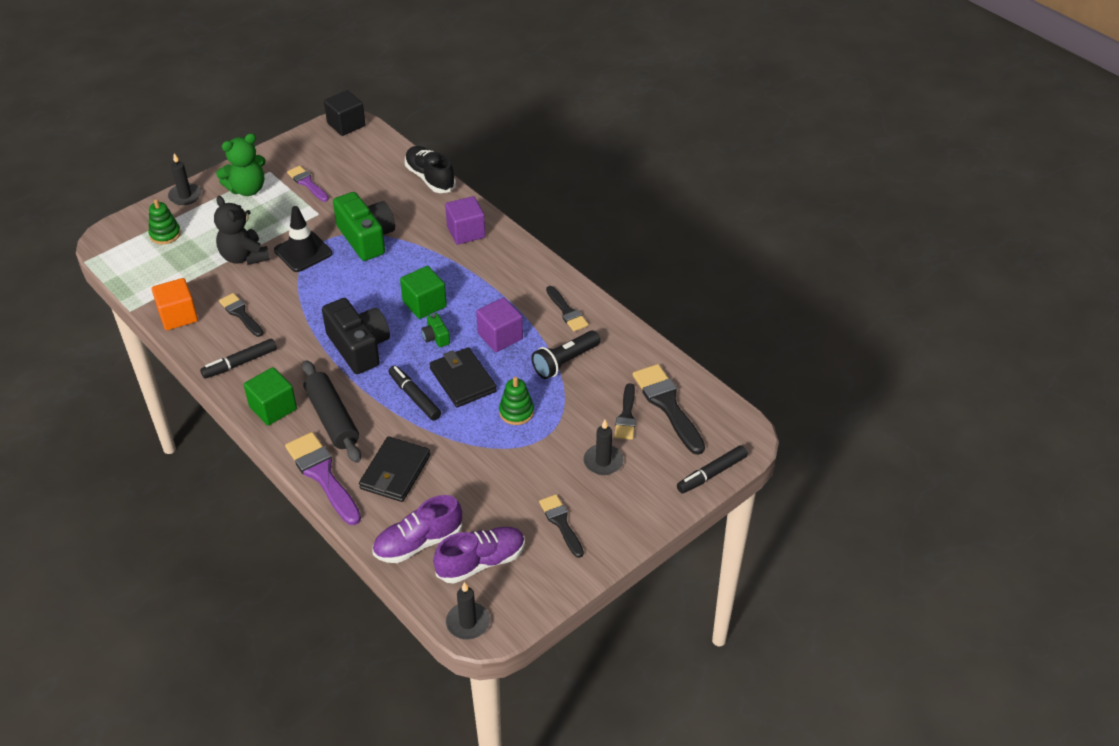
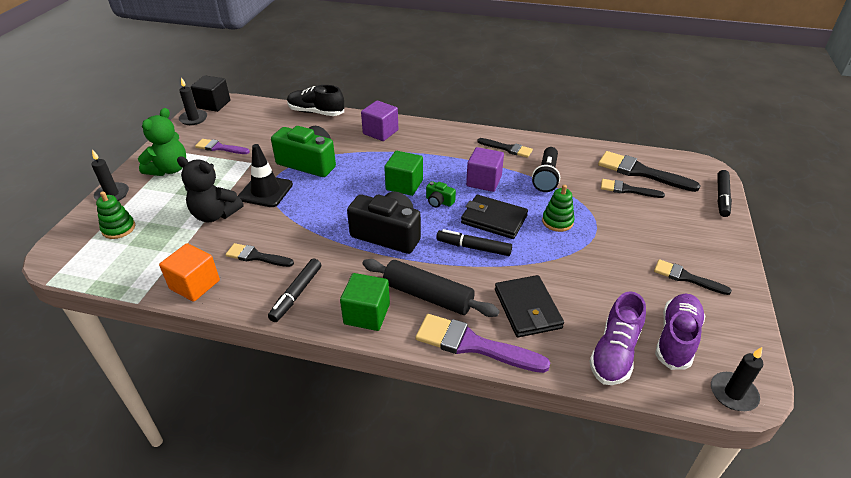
camera: 35 degrees left, 5 degrees down
(603, 461) = (653, 223): black candle -> black candle (193, 119)
(626, 416) = (627, 190): black brush -> black brush turned 135 degrees clockwise

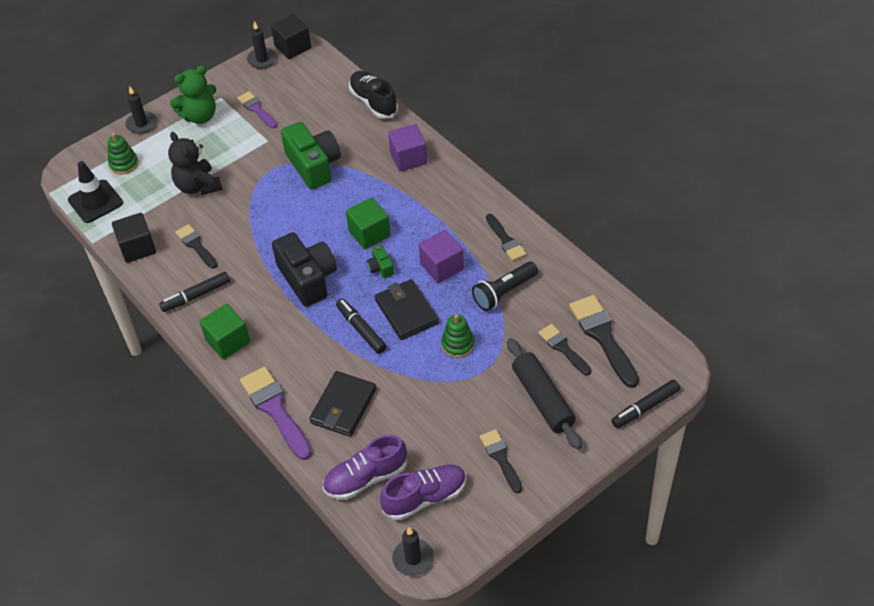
camera: 40 degrees right, 10 degrees up
(195, 285) = (137, 248): orange cube -> black cube
(265, 191) = (253, 181): black traffic cone -> black traffic cone (95, 201)
(428, 296) = (283, 352): black rolling pin -> black rolling pin (542, 399)

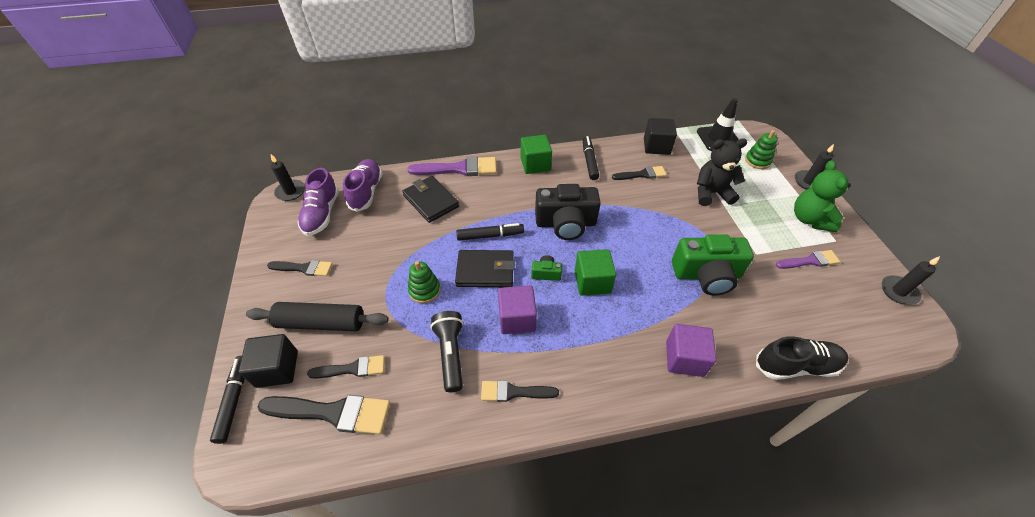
camera: 115 degrees right, 0 degrees up
(293, 47) = (921, 326): black cube -> black cube (277, 369)

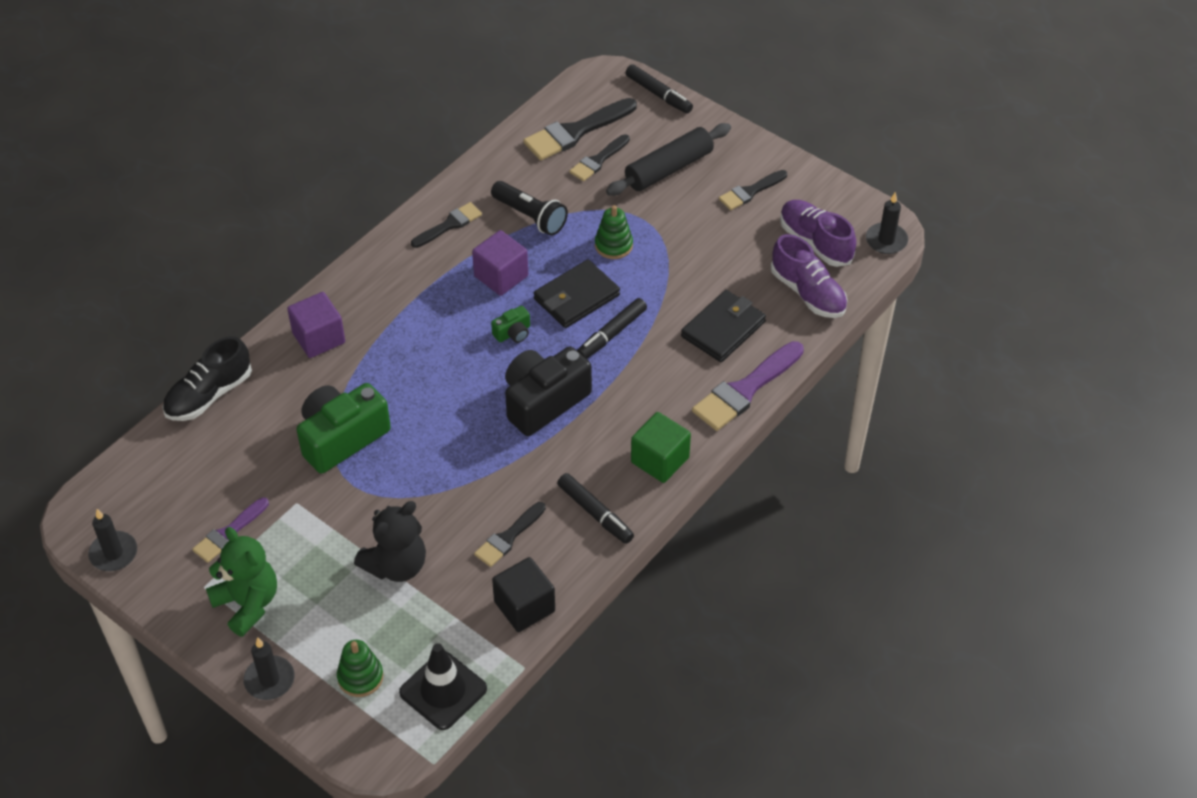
camera: 140 degrees right, 0 degrees up
(277, 369) = (656, 125): black cube -> none
(431, 201) = (723, 329): black wallet -> black wallet turned 60 degrees counterclockwise
(592, 282) = (458, 354): green cube -> none

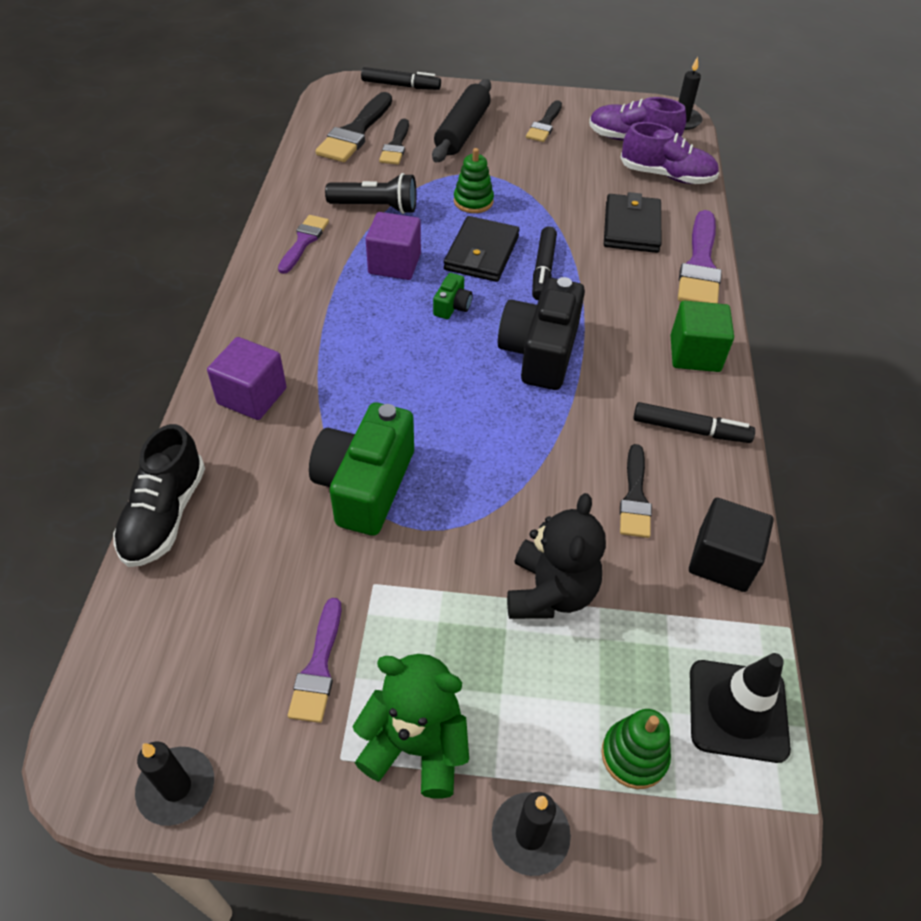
camera: 35 degrees left, 0 degrees up
(449, 225) = (304, 241): black brush -> purple brush

